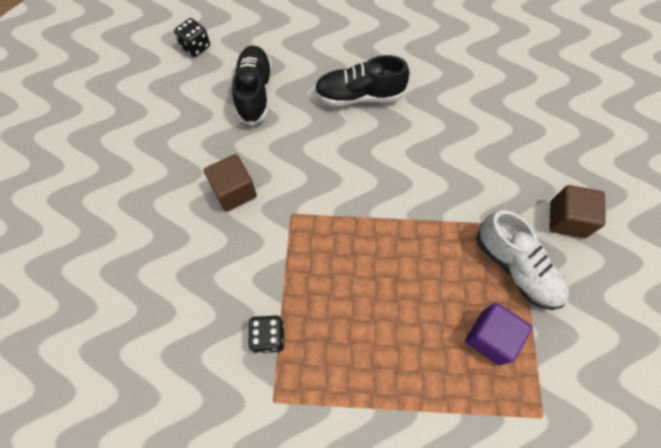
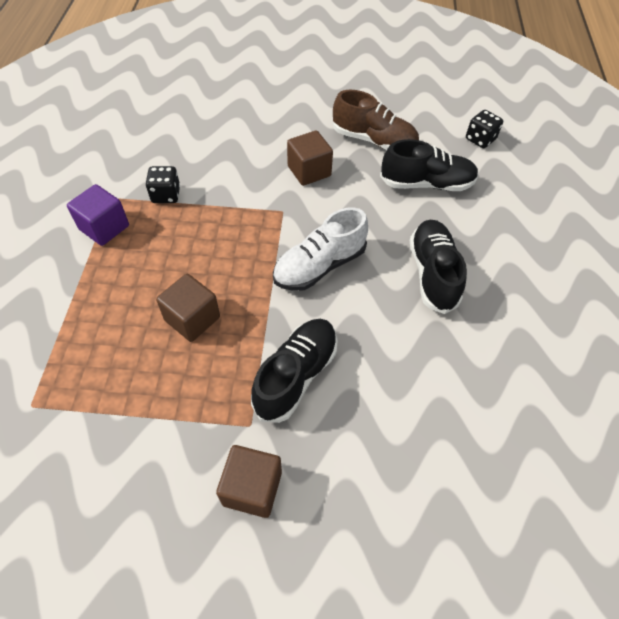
camera: 90 degrees right, 10 degrees down
(191, 133) = (374, 140): none -> brown shoe
(428, 283) = (192, 319): none -> brown cube
(471, 194) = (296, 375): none -> black shoe
(490, 337) = (123, 369): purple cube -> purple cube (104, 227)
(516, 267) = (196, 410): white shoe -> white shoe (319, 266)

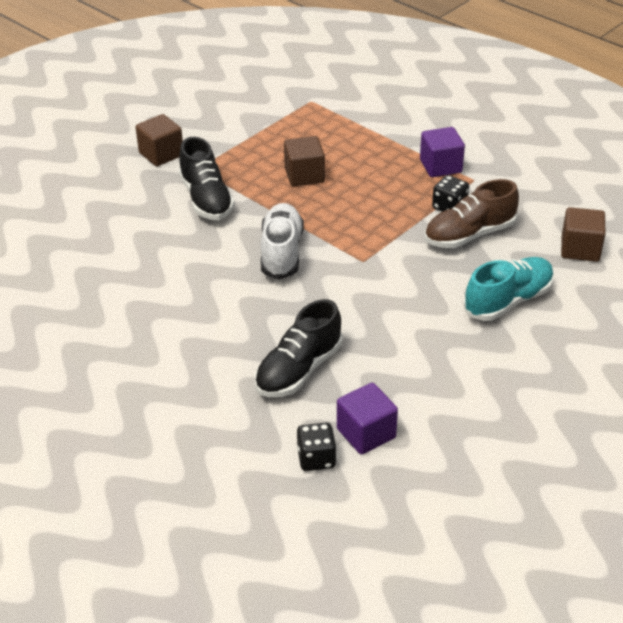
camera: 130 degrees right, 15 degrees down
(257, 121) = (508, 301): none -> turquoise shoe
(309, 171) = (397, 300): brown cube -> brown cube (580, 249)
(374, 140) = (398, 369): brown shoe -> brown shoe (469, 235)
(432, 273) = (202, 309): black shoe -> none
(438, 129) = (366, 433): none -> purple cube

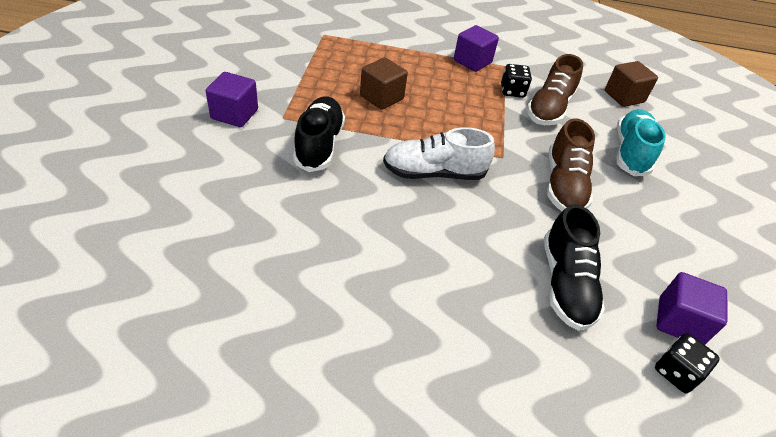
camera: 40 degrees left, 5 degrees up
(161, 154) = (234, 114): brown cube -> purple cube
(206, 199) = (319, 144): black shoe -> black shoe turned 120 degrees counterclockwise
(281, 252) = (434, 173): white shoe -> white shoe turned 60 degrees counterclockwise
(394, 302) = (563, 185): none -> brown shoe

